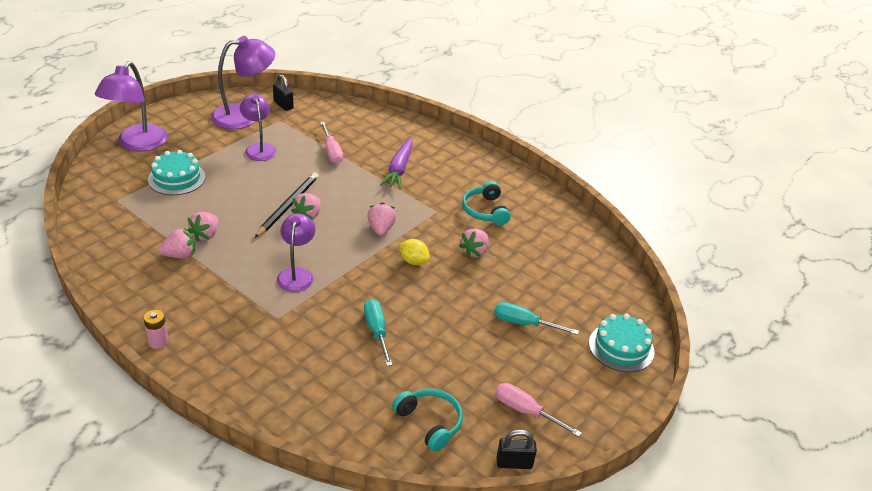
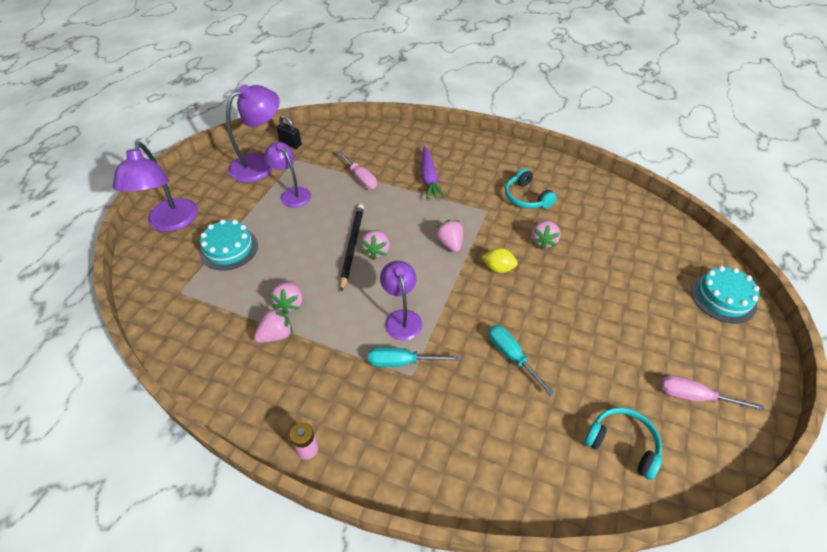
camera: 15 degrees left, 10 degrees up
(514, 463) = (723, 461): black padlock -> none
(524, 323) = (631, 302): turquoise screwdriver -> turquoise screwdriver (401, 362)

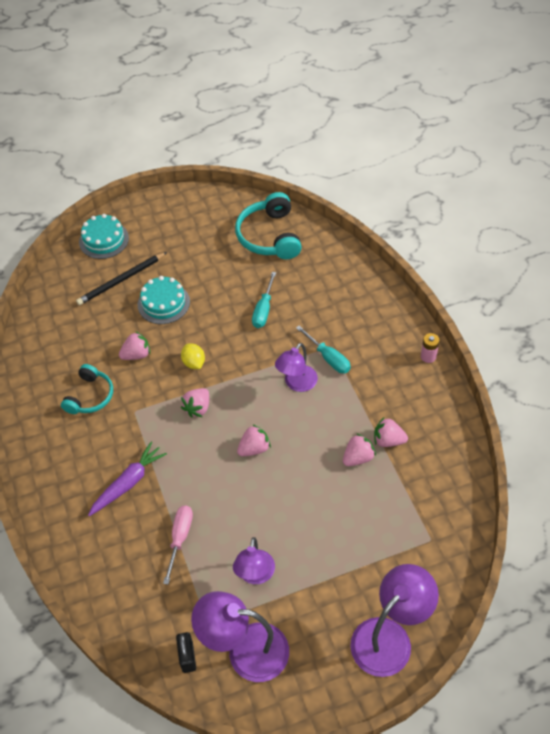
camera: 130 degrees left, 5 degrees up
(229, 248) = (361, 554): turquoise cake -> turquoise cake (163, 303)
(352, 246) = (266, 469): black pencil -> black pencil (121, 280)
(622, 444) = (269, 236): turquoise headphones -> turquoise headphones, size x1.56
(694, 397) = (205, 223): pink screwdriver -> none

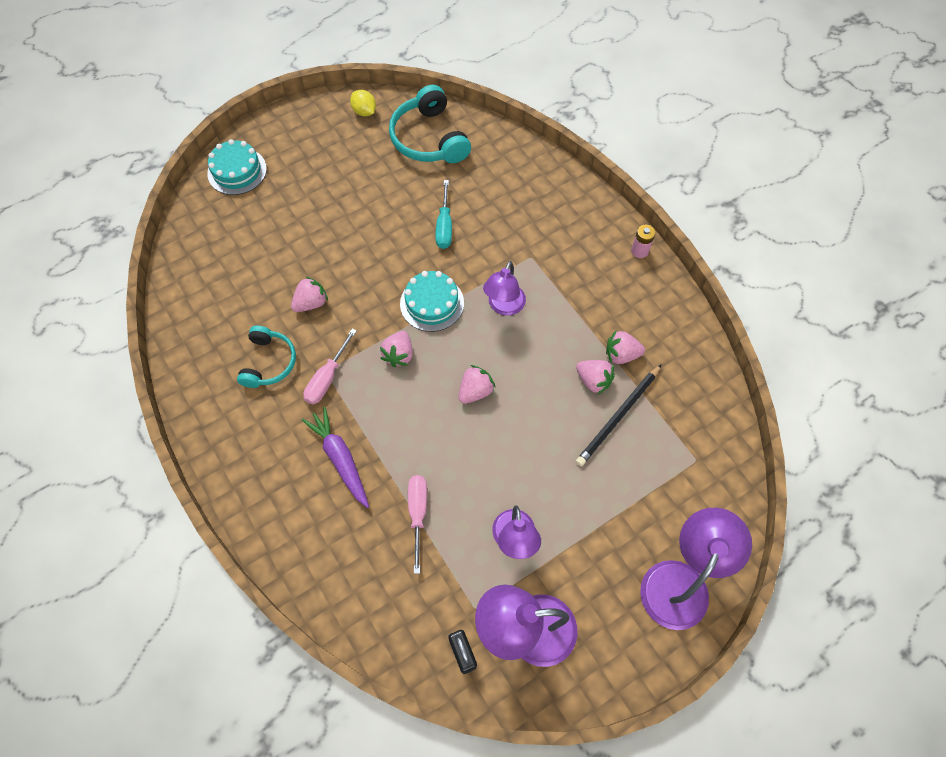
camera: 15 degrees left, 10 degrees up
(121, 280) = (270, 217): black pencil -> black pencil (618, 417)
(128, 483) = (340, 459): purple carrot -> purple carrot turned 60 degrees counterclockwise
(134, 417) = (327, 378): none -> pink screwdriver
(163, 303) = (327, 236): turquoise cake -> turquoise cake (432, 303)
(194, 363) = (380, 302): yellow lemon -> yellow lemon (364, 112)
(328, 358) = (531, 271): turquoise screwdriver -> none
(358, 458) = (593, 380): pink strawberry -> pink strawberry turned 90 degrees clockwise

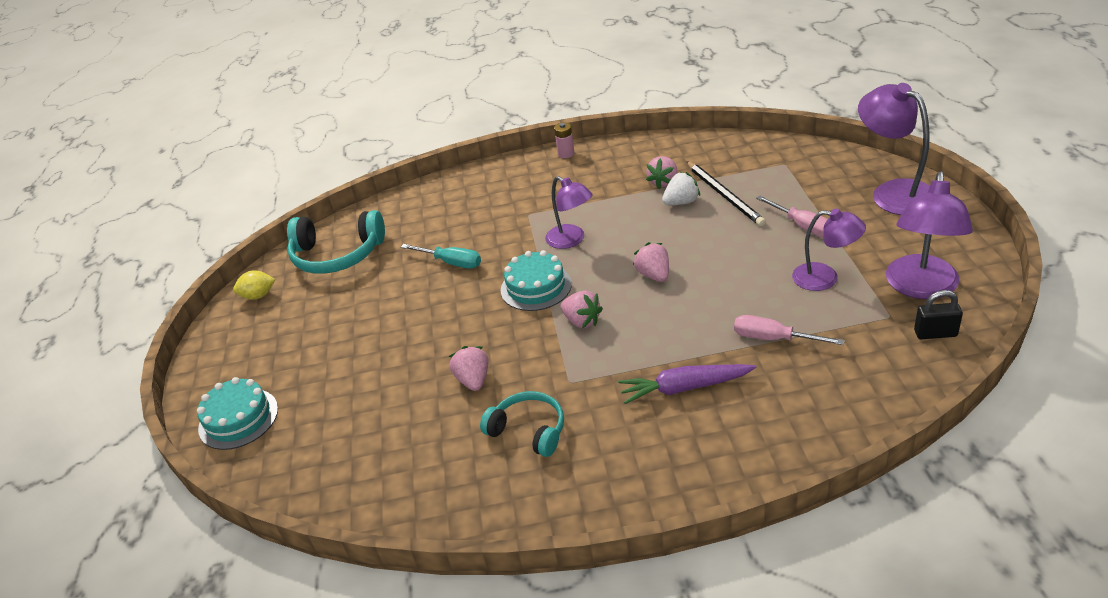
camera: 60 degrees left, 25 degrees down
(327, 378) = (579, 382): pink screwdriver -> pink screwdriver (803, 226)
(593, 380) = (681, 202): pink strawberry -> white strawberry

